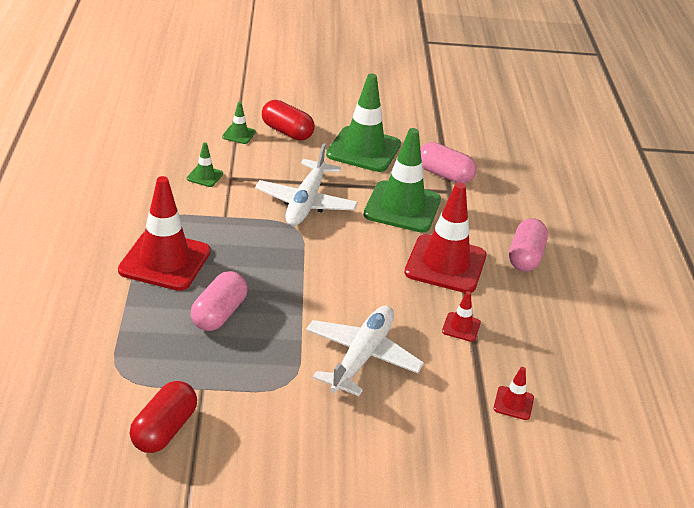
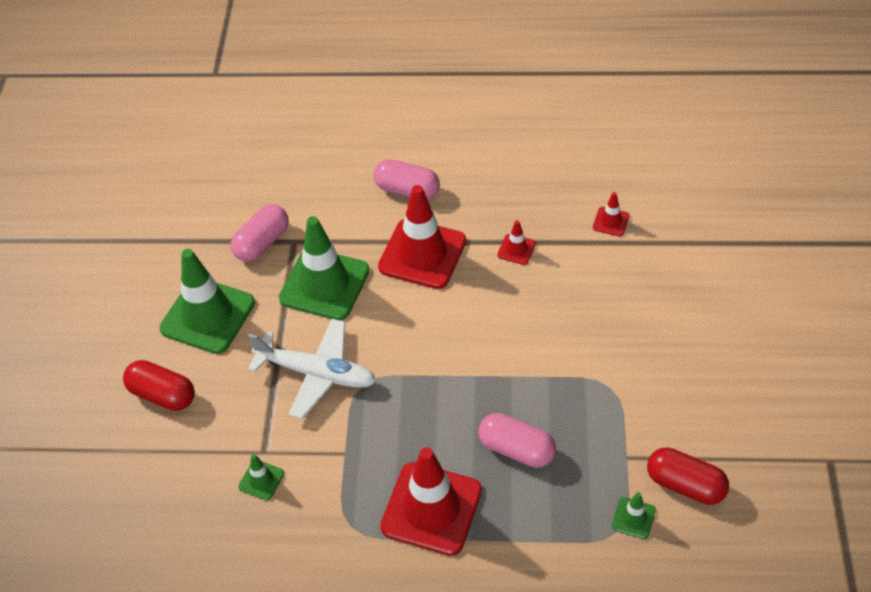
camera: 80 degrees left, 15 degrees up
(239, 134) = (166, 448): green traffic cone -> green traffic cone (633, 518)
(287, 132) = (162, 394): red capsule -> red capsule turned 75 degrees clockwise
(361, 357) = (566, 328): white plane -> none

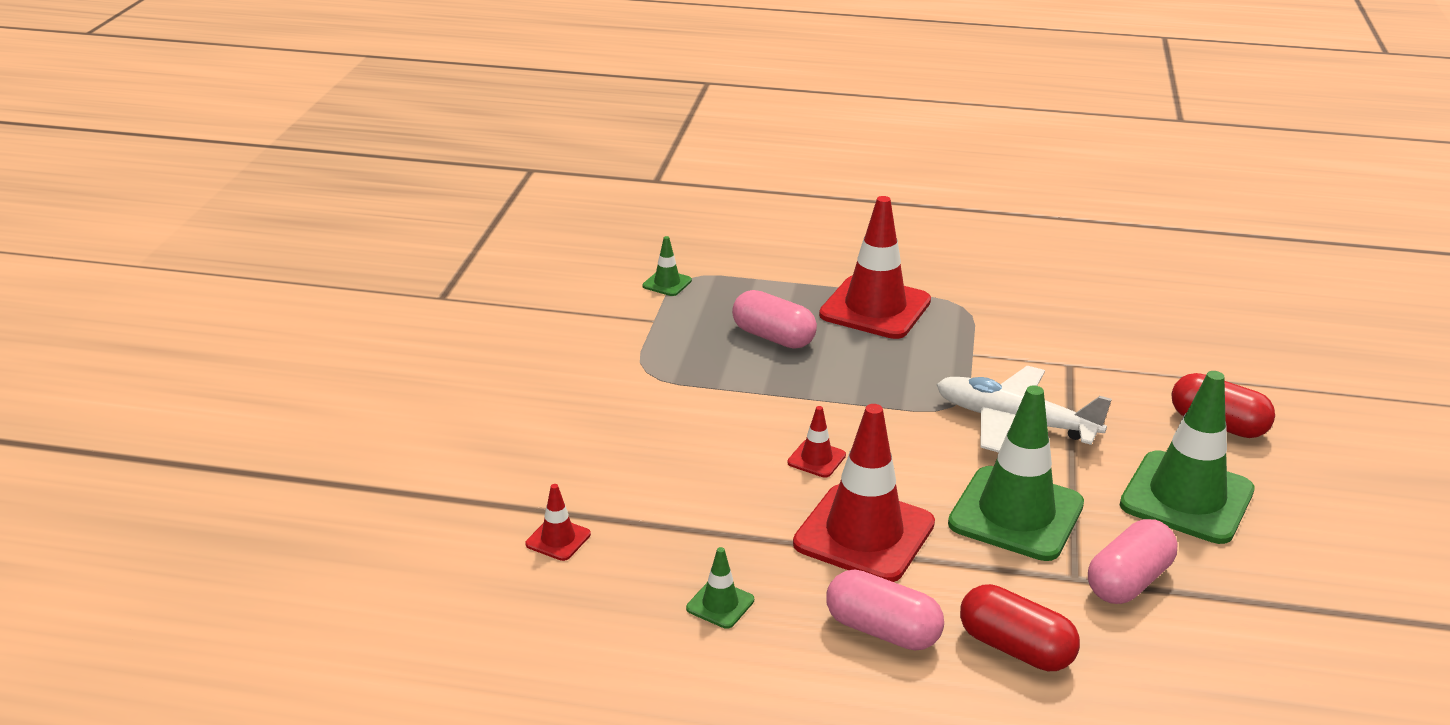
camera: 175 degrees left, 20 degrees down
(261, 480) = (1067, 344): green traffic cone -> green traffic cone (720, 604)
(516, 249) = (717, 522): red traffic cone -> red traffic cone (816, 459)
(685, 485) = (602, 297): red capsule -> red capsule (1015, 648)

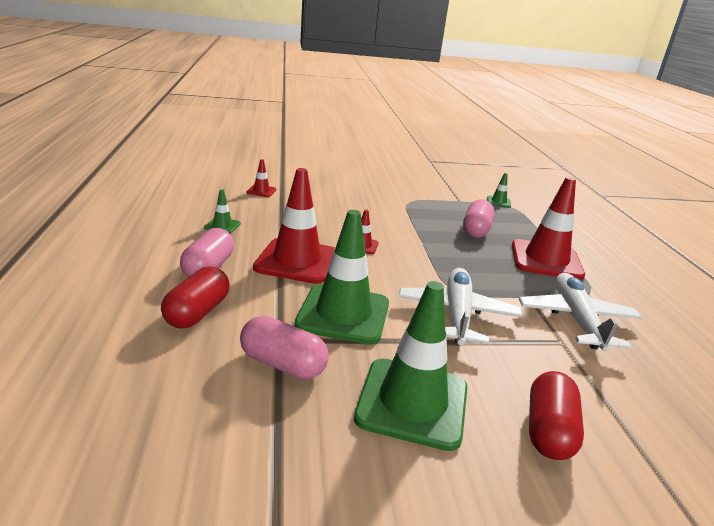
camera: 70 degrees right, 5 degrees down
(1024, 338) = (576, 320): none -> white plane

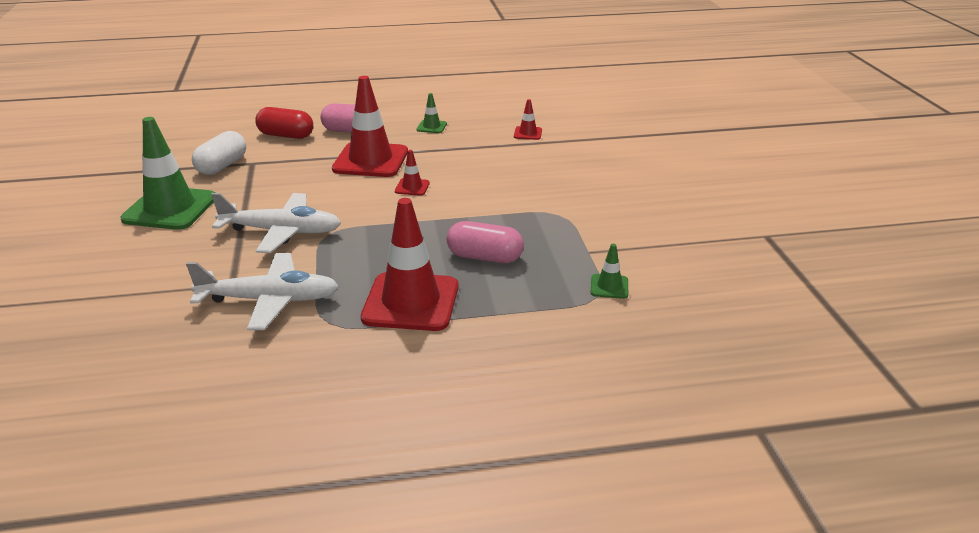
camera: 90 degrees right, 5 degrees up
(283, 364) = (222, 166): pink capsule -> white capsule
(343, 314) = (283, 183): green traffic cone -> none
(548, 431) = (122, 259): red capsule -> none

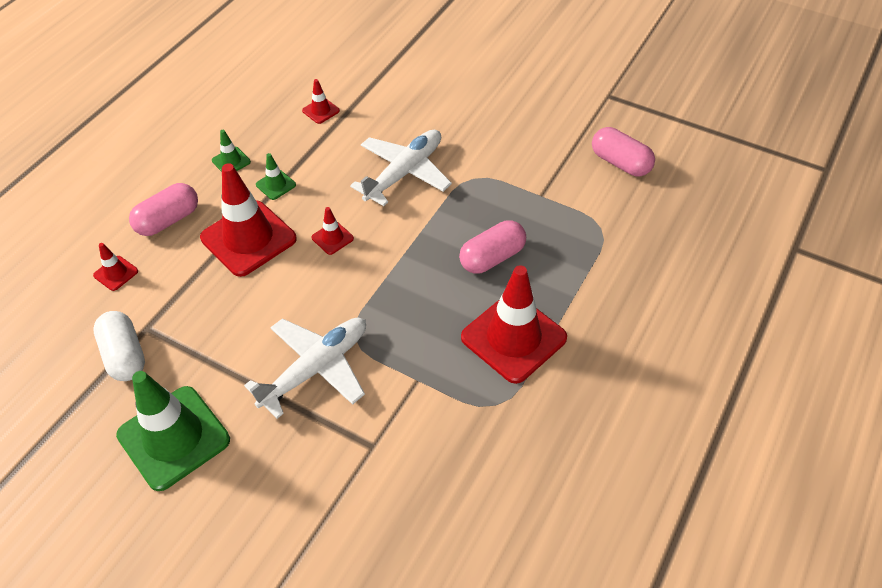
camera: 50 degrees left, 20 degrees up
(269, 300) = (425, 430): white plane -> white plane (404, 173)
(286, 136) = (116, 273): red capsule -> red traffic cone
(609, 286) = (595, 214): green traffic cone -> green traffic cone (276, 185)
(694, 274) = (620, 163): none -> pink capsule

